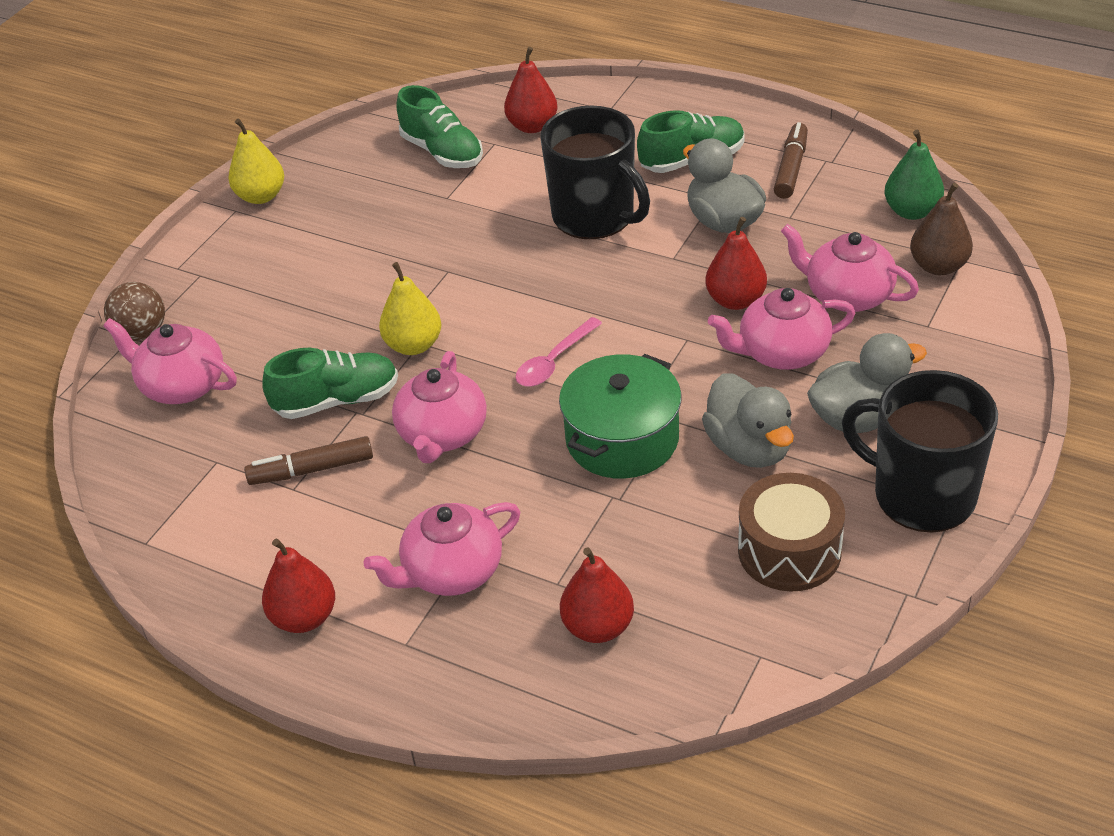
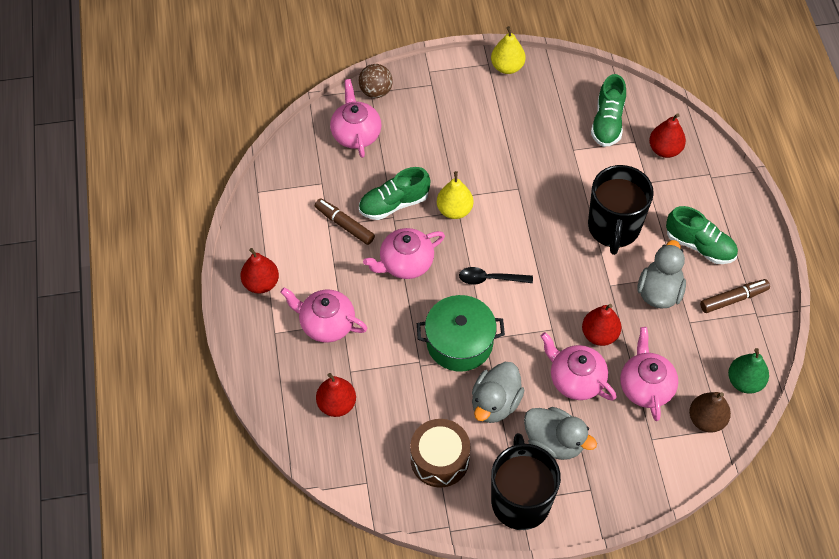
camera: 50 degrees right, 15 degrees up
(336, 401) = (394, 204): green shoe -> green shoe turned 120 degrees clockwise
(554, 362) = (489, 279): pink spoon -> black spoon

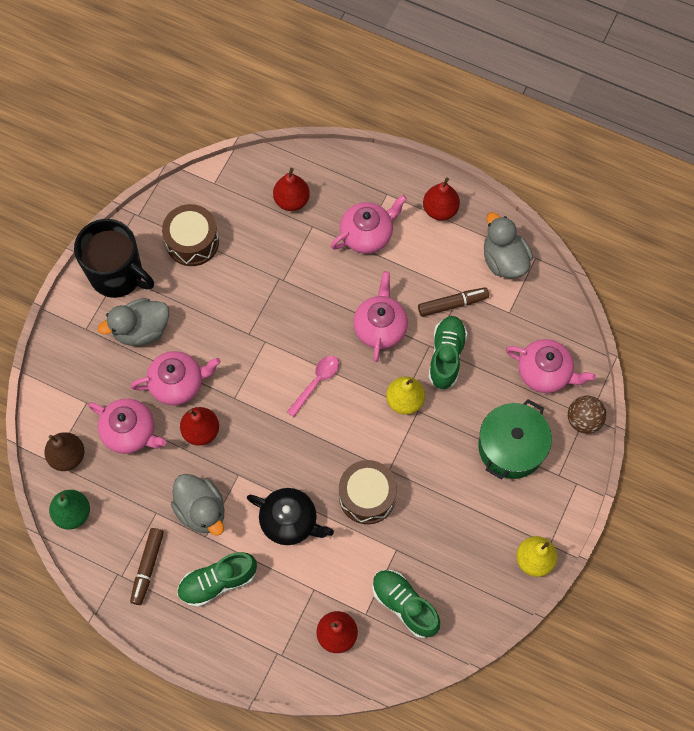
camera: 125 degrees right, 10 degrees up
(459, 342) = (276, 320): green pot -> green pot (511, 447)
(489, 279) = (316, 382): black spoon -> pink spoon
(495, 403) = (205, 310): grey duck -> grey duck (504, 260)
(550, 190) = (367, 496): none -> brown drum
(614, 227) = (290, 521): black mug -> black teapot

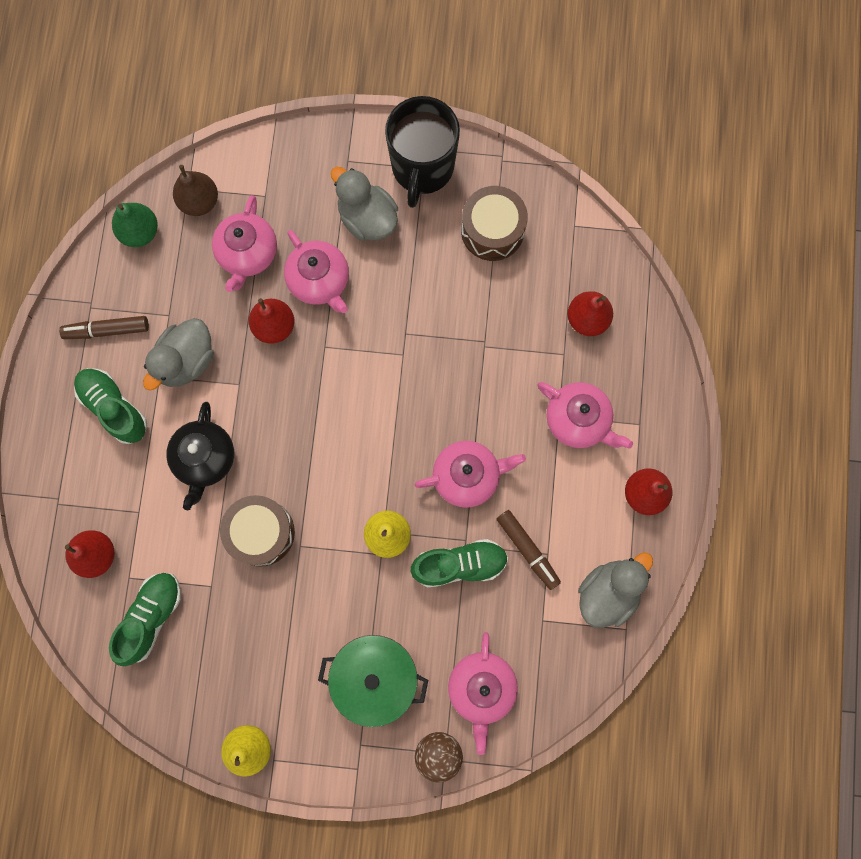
camera: 70 degrees right, 10 degrees up
(316, 382) = (374, 429): pink spoon -> none

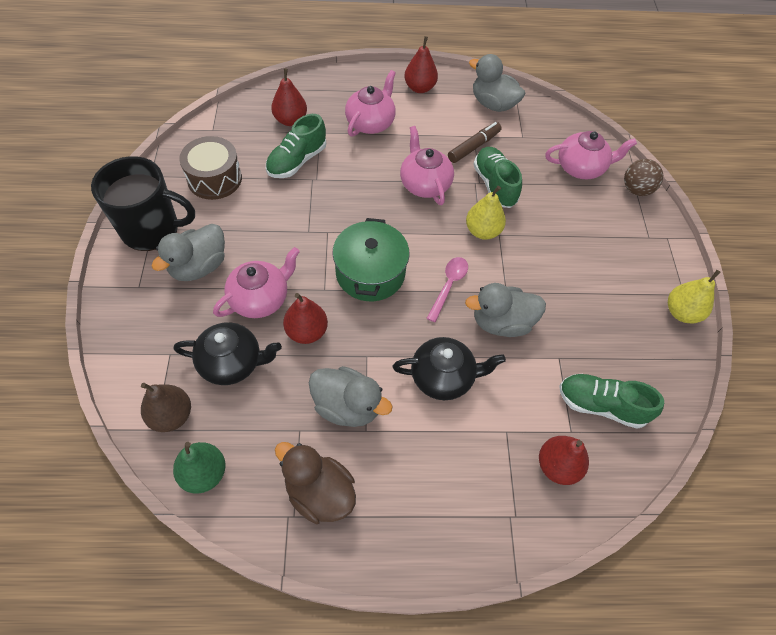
camera: 100 degrees left, 20 degrees down
(107, 330) = (319, 492): brown marker -> brown duck
(114, 408) = (404, 471): green shoe -> green shoe (297, 161)
(247, 254) = (232, 363): pink teapot -> black teapot
(261, 532) = (501, 322): brown drum -> grey duck
(315, 482) = (448, 285): none -> pink spoon
(375, 677) = (596, 231): green pot -> green pot (370, 273)

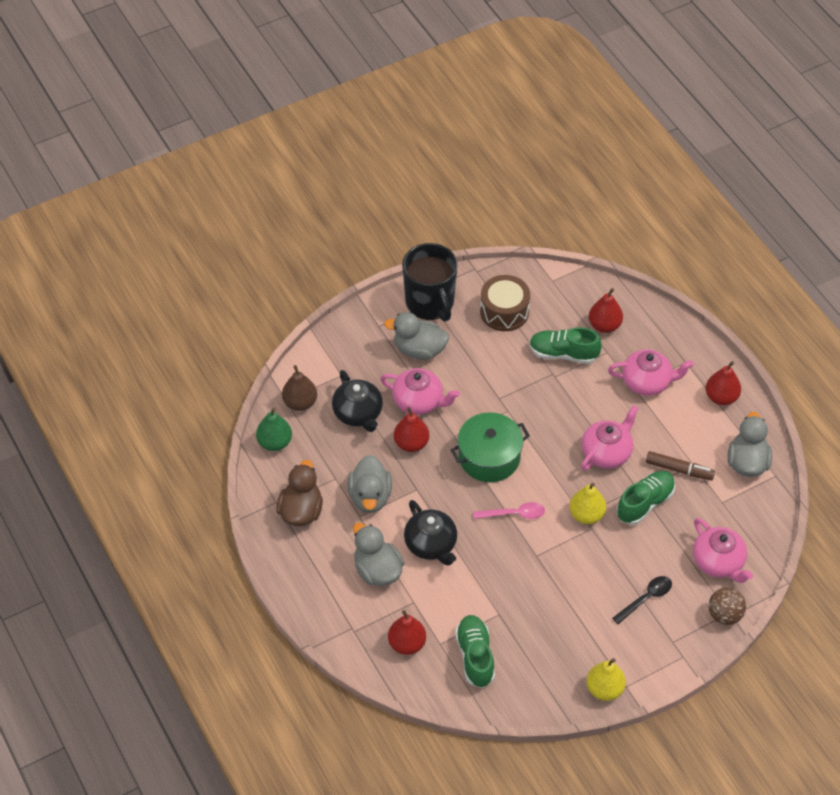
camera: 65 degrees right, 5 degrees down
(501, 322) = (504, 563): grey duck -> grey duck (377, 570)
(595, 233) = (646, 598): none -> black spoon

